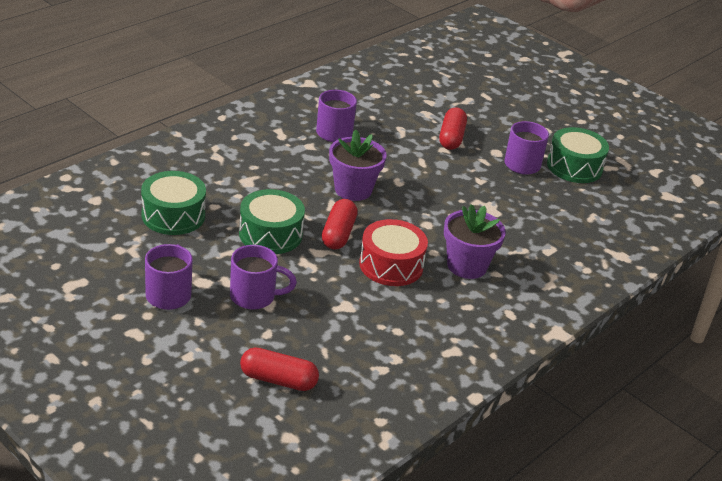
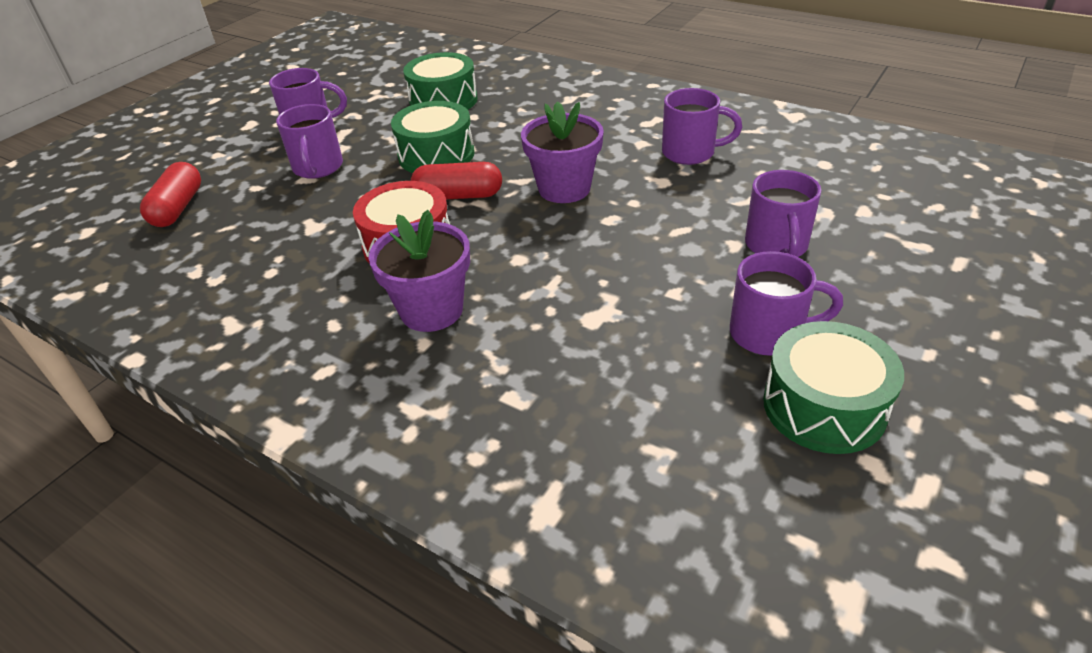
camera: 85 degrees right, 5 degrees up
(451, 138) = (776, 246): red capsule -> purple mug

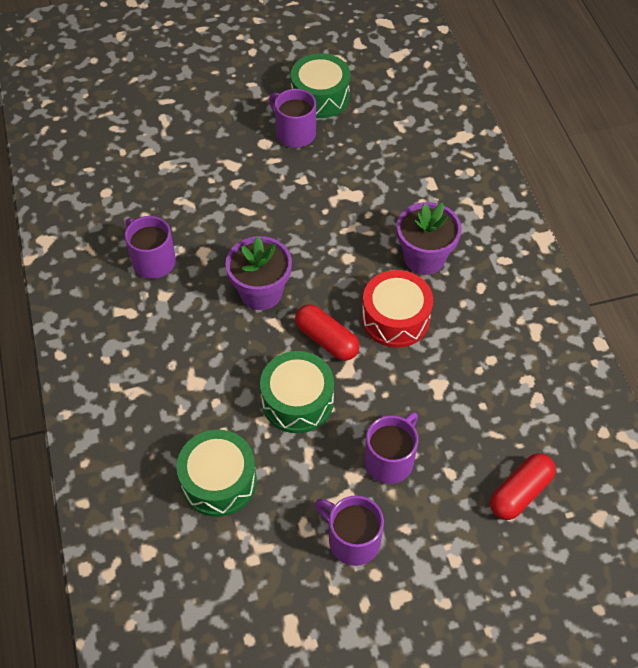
camera: 140 degrees left, 15 degrees up
(776, 246) = (220, 166): purple mug -> none

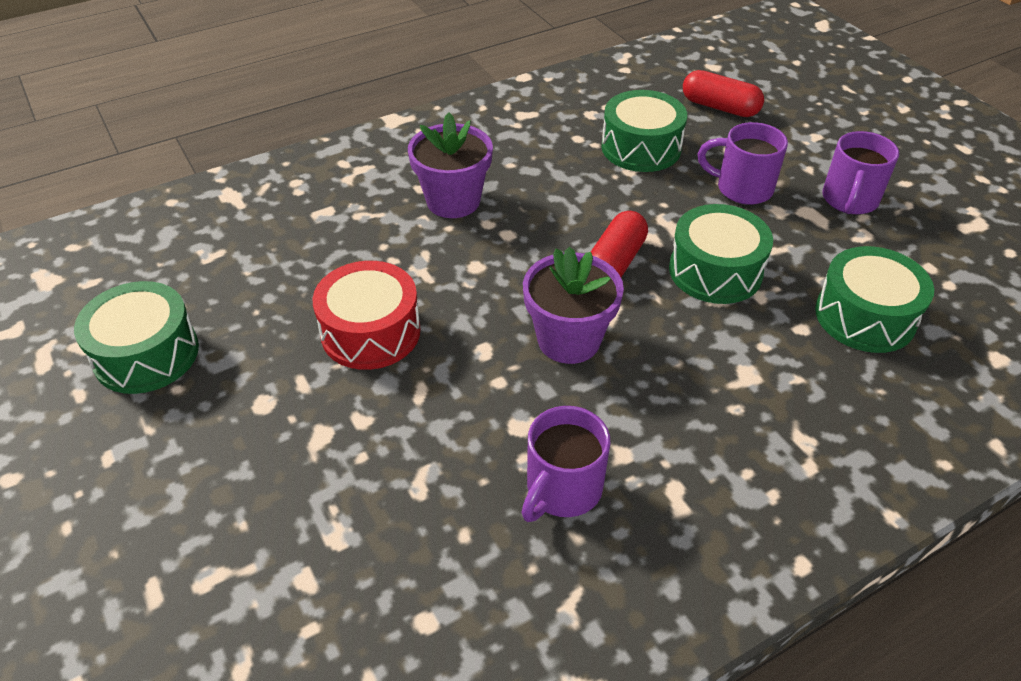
camera: 105 degrees left, 10 degrees down
(294, 133) = (236, 369): purple mug -> none
(395, 318) = (555, 211): red drum -> red drum (370, 332)
(466, 403) = (641, 148): none -> green drum

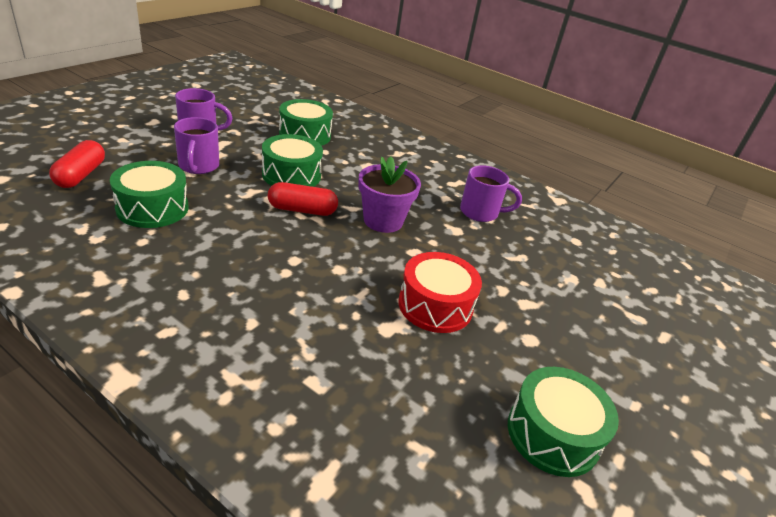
camera: 120 degrees left, 10 degrees down
(453, 201) = (263, 297): purple flower pot -> none

